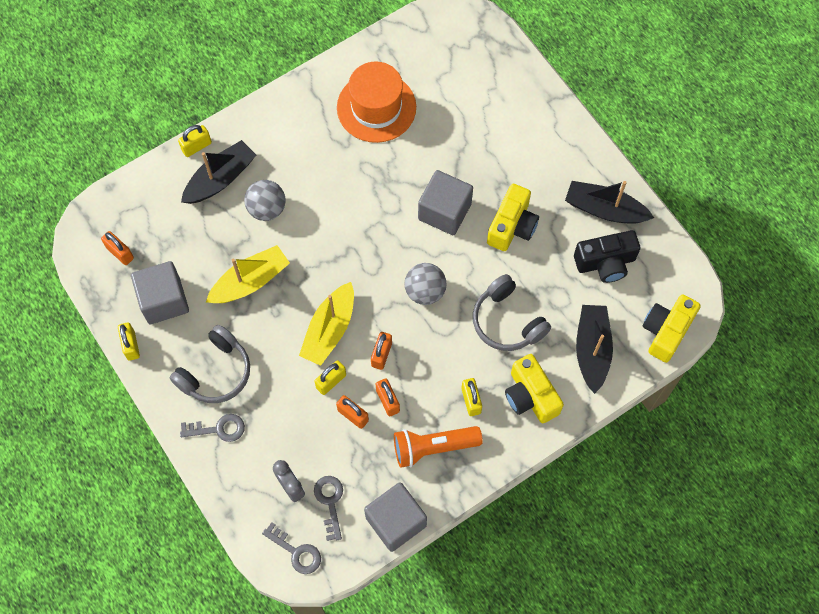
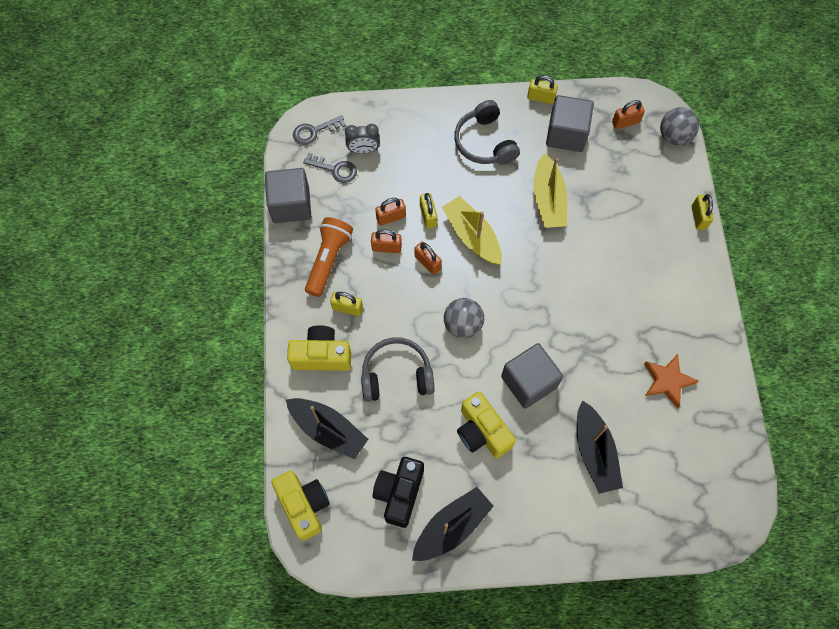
camera: 120 degrees right, 0 degrees up
(218, 429) = (438, 124): grey key -> none
(220, 179) = (657, 221): black boat -> black boat (594, 452)
(267, 209) = (609, 242): grey ball -> grey ball (674, 136)
(376, 107) = (667, 381): orange hat -> orange star

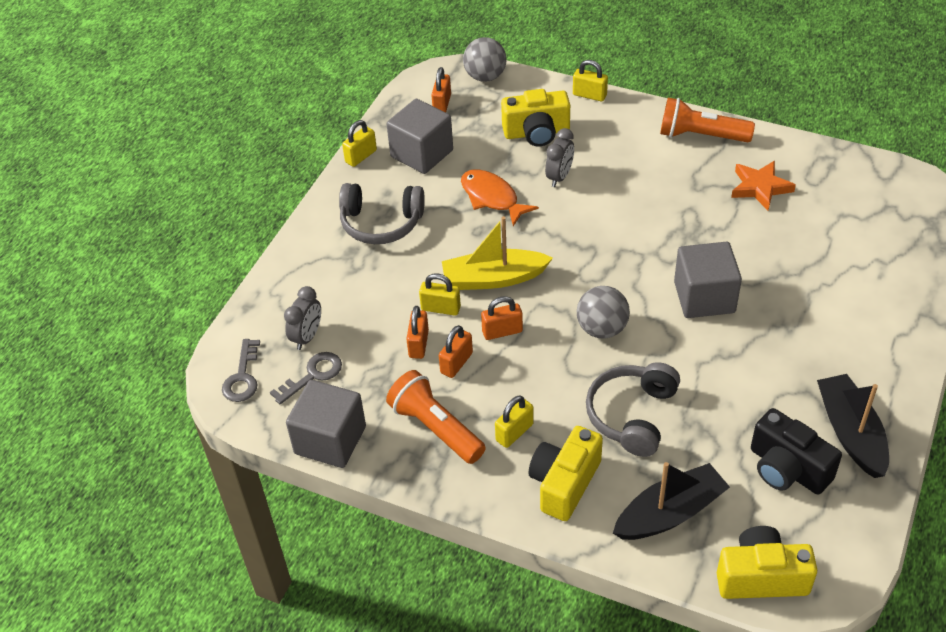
camera: 60 degrees left, 20 degrees down
(482, 431) = (745, 361): yellow camera -> yellow camera (536, 133)
(548, 200) = (492, 198): yellow boat -> orange fish
(594, 452) = (813, 274): black boat -> none
(595, 235) = (559, 177): none -> grey clock
(701, 316) = (701, 136): none -> orange flashlight

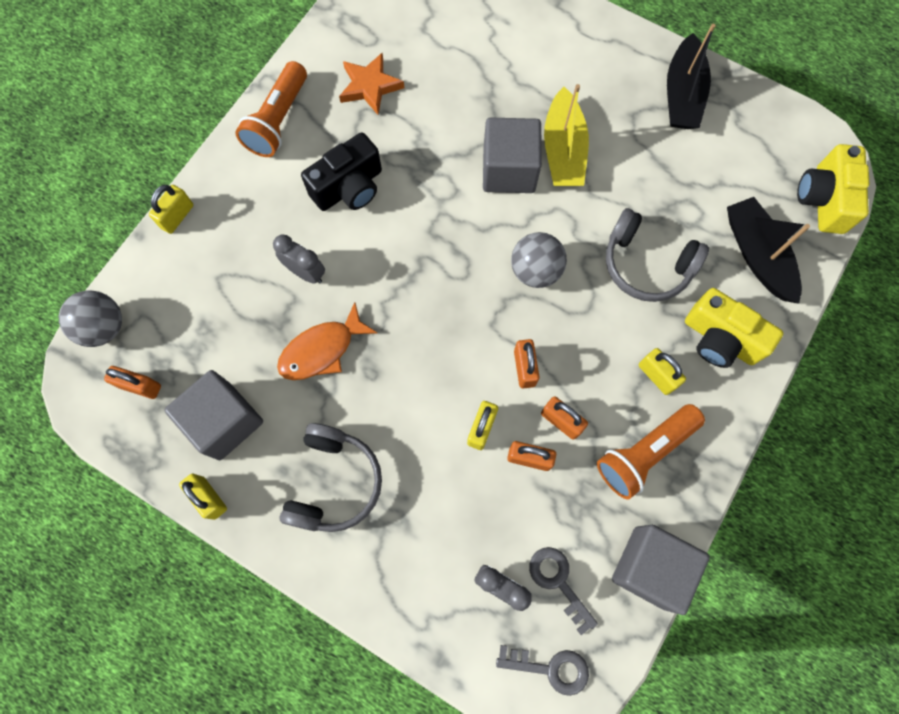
camera: 85 degrees left, 25 degrees up
(493, 278) = (447, 366): yellow boat -> yellow boat (563, 150)
(536, 133) = (225, 284): yellow camera -> none
(787, 469) = (716, 152): black camera -> black camera (349, 188)
(850, 433) = (682, 95): black boat -> black boat turned 75 degrees counterclockwise

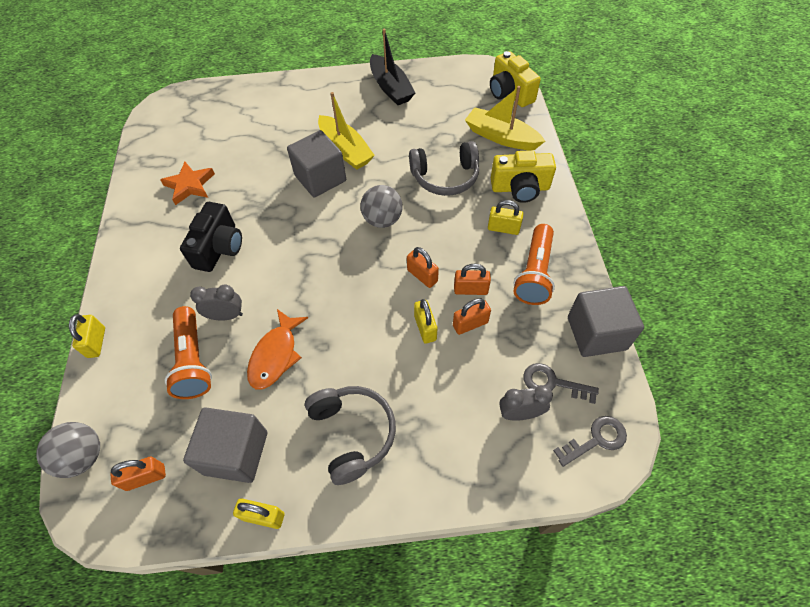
camera: 35 degrees left, 15 degrees down
(278, 121) = (136, 239): orange flashlight -> orange flashlight (193, 360)
(757, 255) = (501, 137): black boat -> yellow boat

